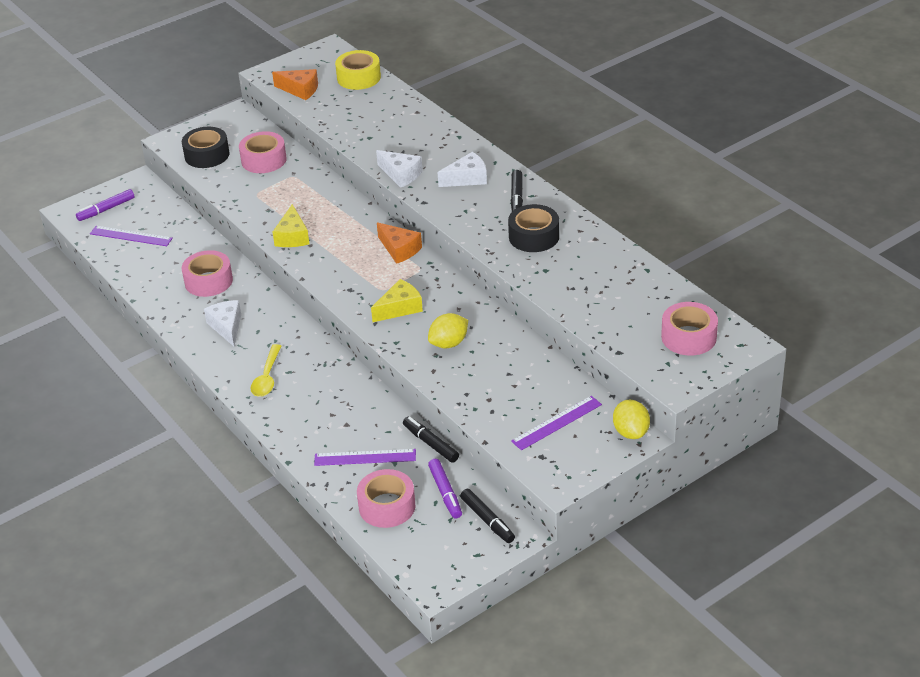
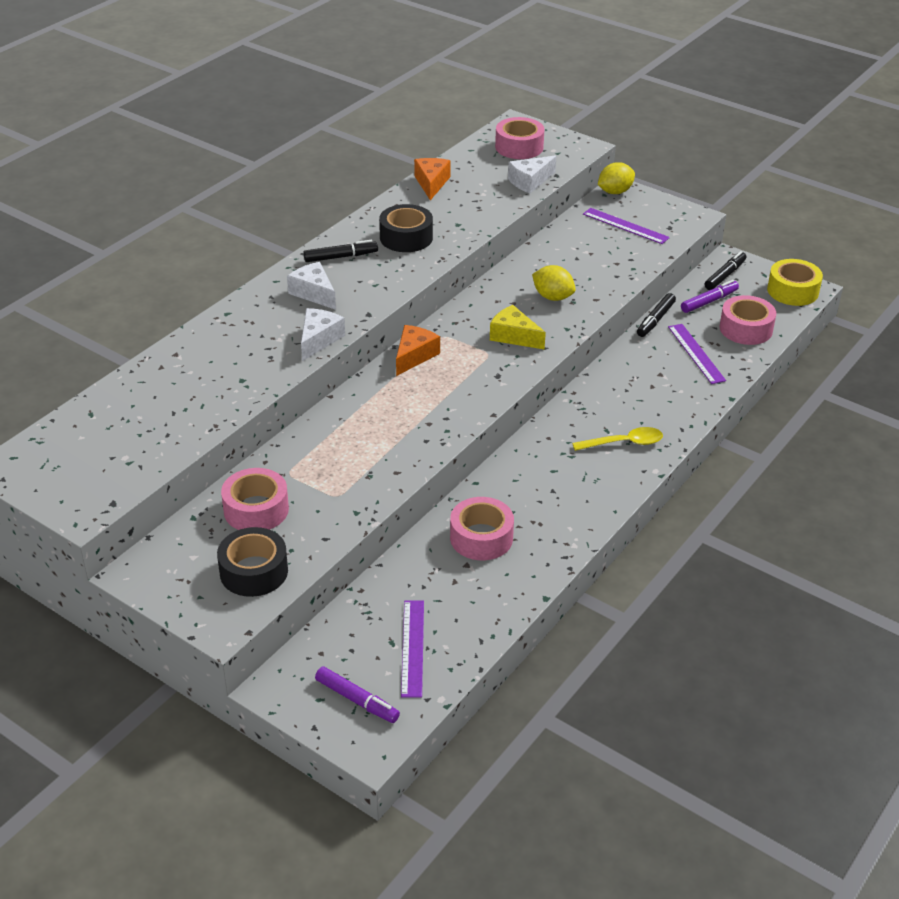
camera: 110 degrees left, 0 degrees up
(227, 327) = (558, 497): white cheese -> white cheese (530, 181)
(292, 236) = (418, 441): yellow cheese -> none
(300, 90) = (130, 467): orange cheese -> orange cheese (431, 183)
(358, 77) = (92, 420): yellow tape -> yellow tape (792, 291)

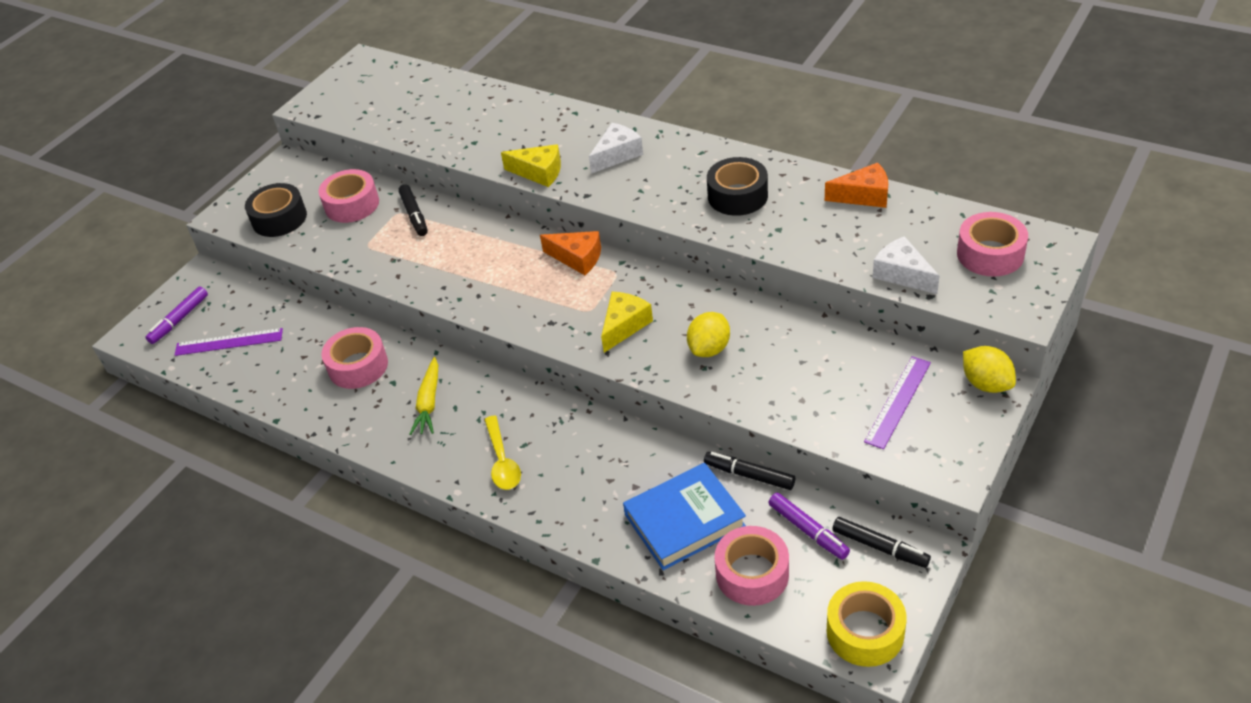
camera: 90 degrees right, 5 degrees up
(319, 340) = (539, 173): white cheese -> yellow cheese
(340, 257) = (687, 159): black marker -> black marker (414, 215)
(544, 487) = (429, 403): none -> yellow carrot
(696, 353) = (684, 520): purple ruler -> blue book

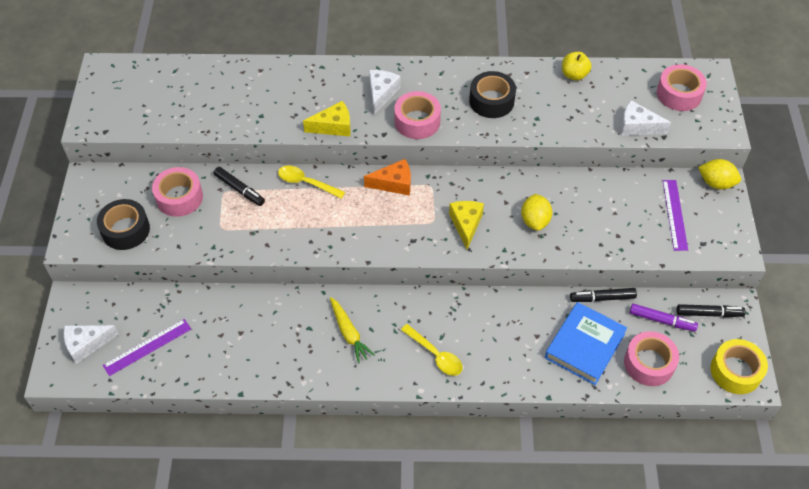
camera: 35 degrees left, 10 degrees up
(180, 319) = (87, 344): purple marker -> white cheese
(358, 366) = (271, 326): pink tape -> pink tape (417, 121)
(486, 229) = (306, 183): none -> yellow spoon
(864, 196) = (574, 75): orange cheese -> yellow apple

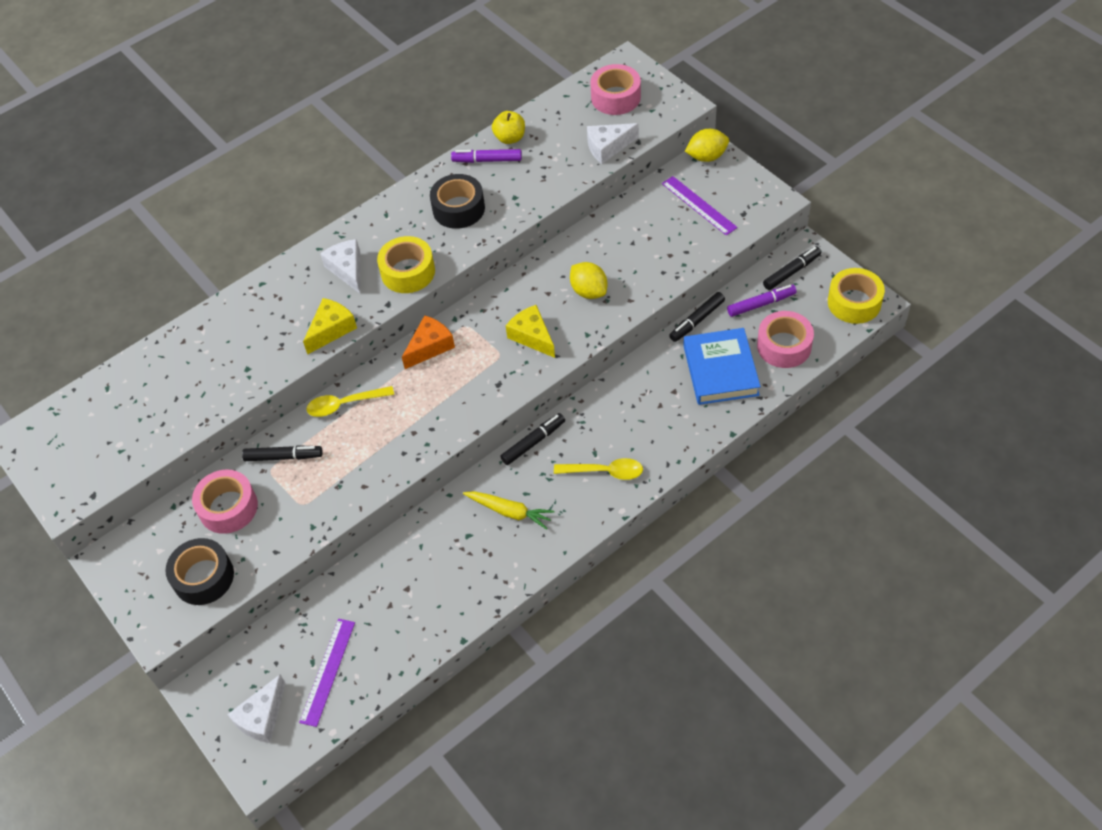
camera: 35 degrees left, 0 degrees up
(408, 298) = (533, 442): none -> black marker
(417, 121) = (408, 272): pink tape -> yellow tape
(543, 80) = (487, 160): none -> purple marker

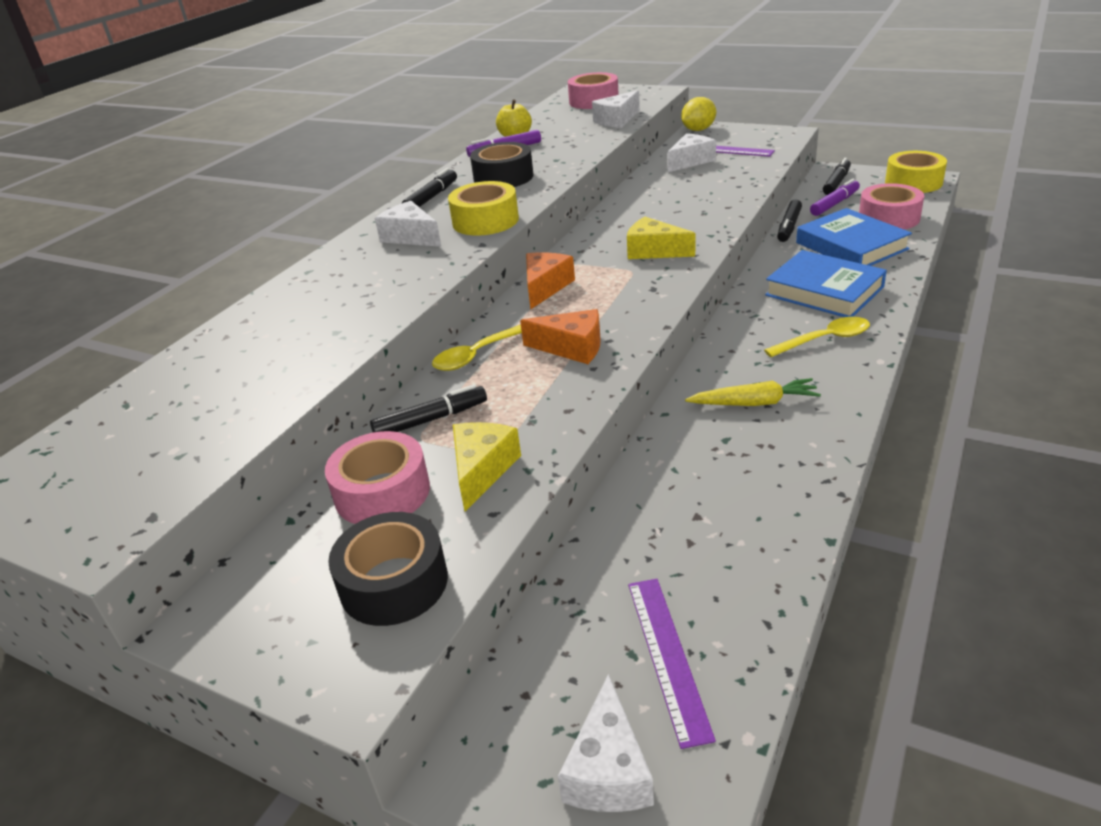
camera: 25 degrees left, 20 degrees down
(331, 330) = (428, 276): yellow cheese -> yellow cheese (482, 470)
(404, 426) = (572, 348): none -> orange cheese
(533, 442) = (719, 344): black marker -> black marker (431, 198)
(589, 291) = (680, 212): yellow lemon -> none
(651, 417) = (824, 291): none -> blue book
(657, 212) = (690, 161): none -> white cheese

